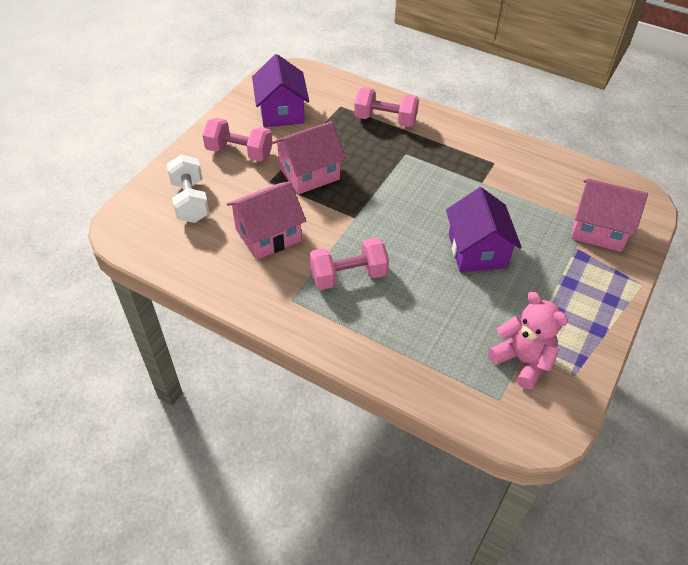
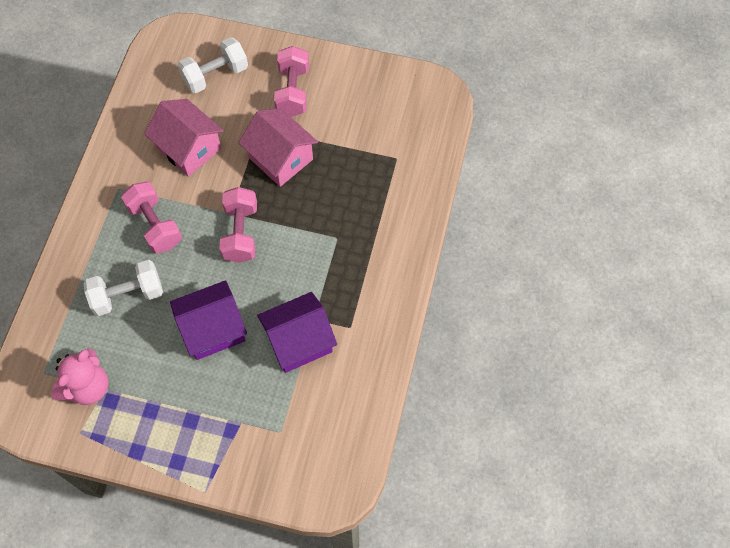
camera: 75 degrees right, 15 degrees up
(281, 112) = (367, 108): purple house -> purple house (299, 341)
(385, 120) = (387, 206): pink dumbbell -> pink dumbbell (241, 233)
(423, 310) = (128, 295): none -> white dumbbell
(598, 229) = (274, 444): pink house -> none

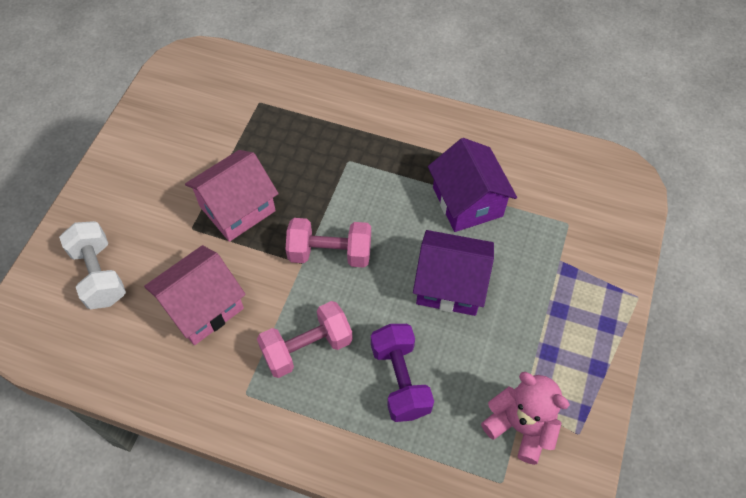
camera: 85 degrees left, 5 degrees down
(128, 295) = (400, 379): white dumbbell -> purple dumbbell
(213, 329) = (450, 285): purple house -> purple house turned 60 degrees counterclockwise
(293, 91) = (147, 192): pink dumbbell -> none

